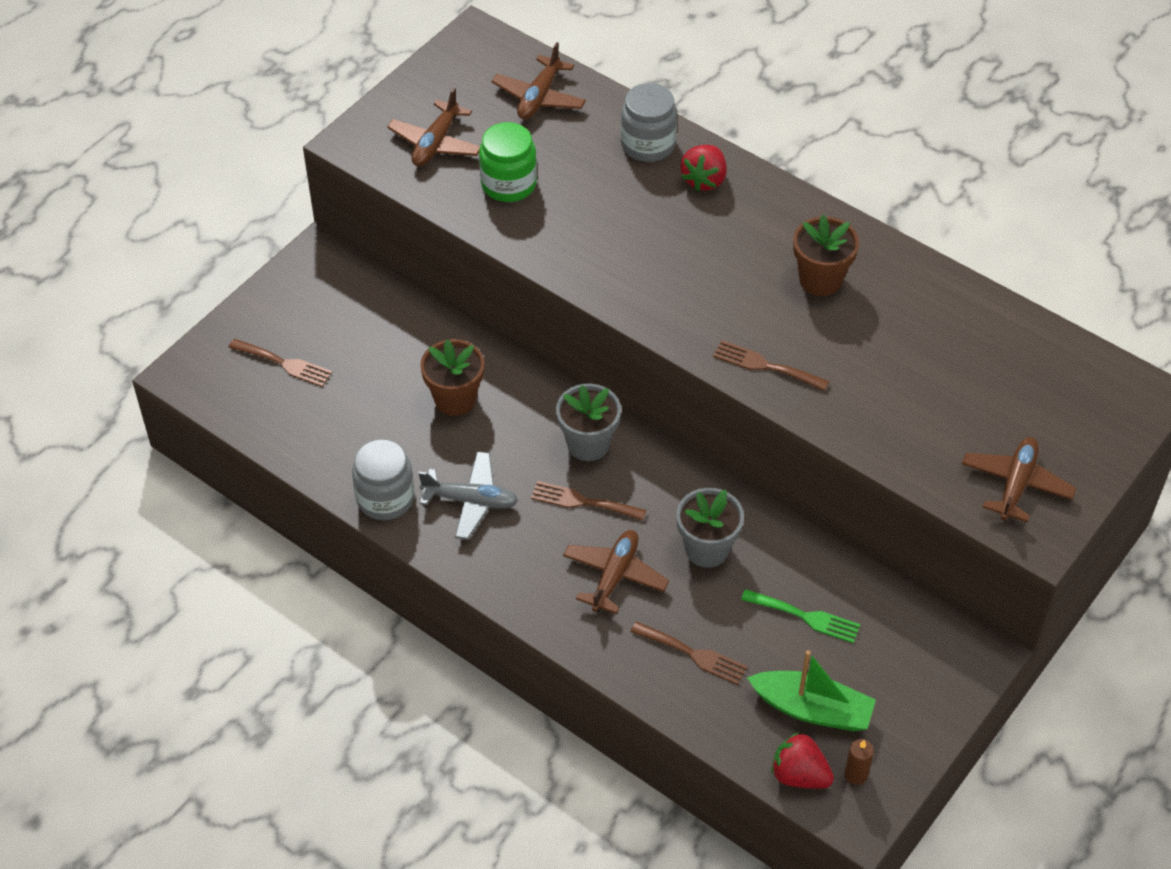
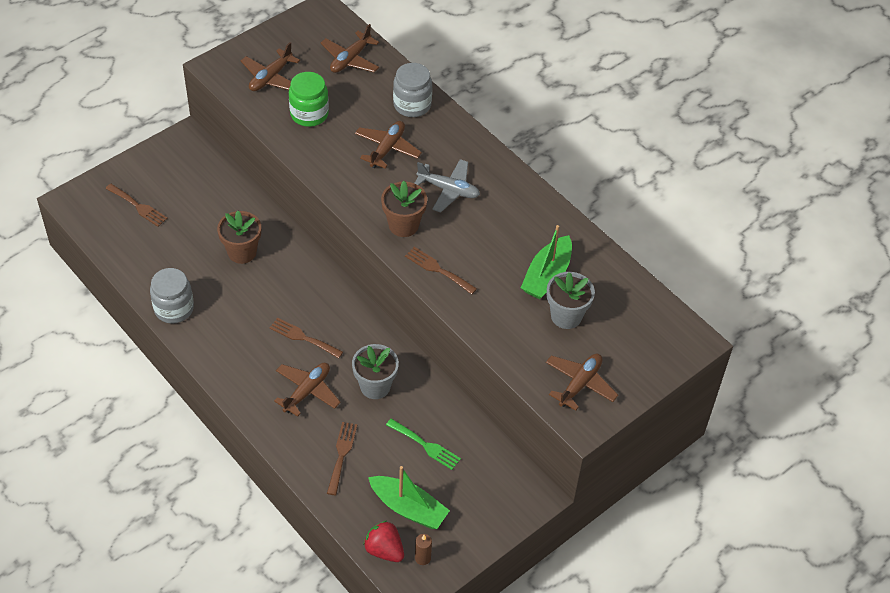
camera: 10 degrees right, 0 degrees up
(471, 501) = (229, 322): grey plane -> grey plane (448, 190)
(588, 444) = (320, 300): grey flower pot -> grey flower pot (566, 316)
(635, 212) = (387, 149): none -> brown plane
(693, 654) = (341, 454): brown fork -> brown fork turned 120 degrees counterclockwise
(704, 180) = (441, 136): red strawberry -> none
(820, 280) = (496, 219): brown flower pot -> brown flower pot (403, 225)
(917, 344) = (547, 275): none -> green boat

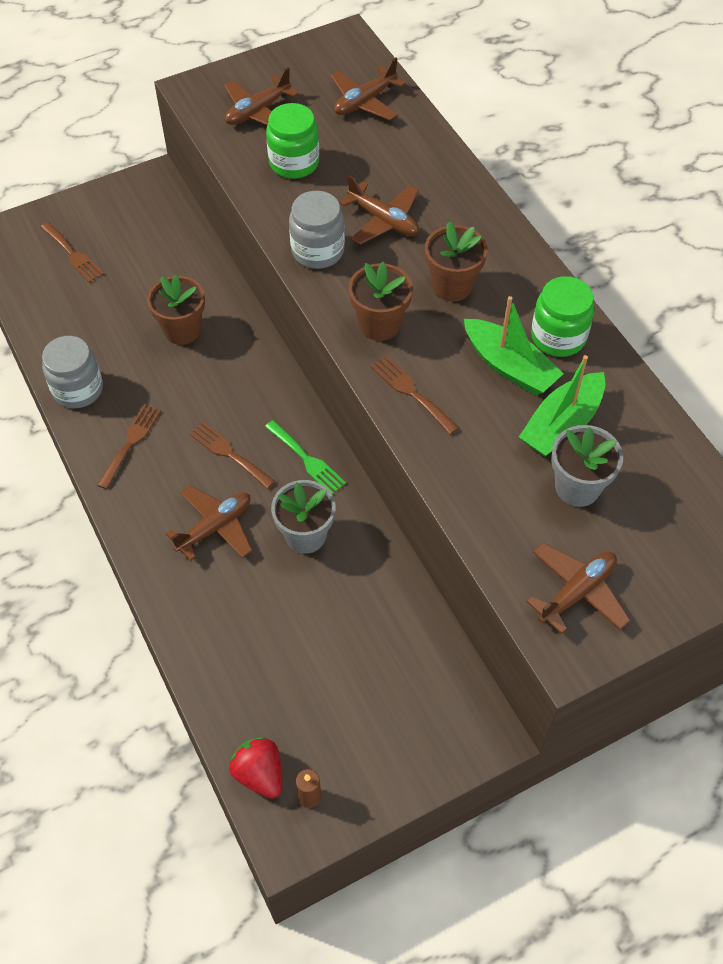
camera: 15 degrees right, 5 degrees up
(341, 454) = (237, 623): brown fork -> brown fork (131, 442)
(387, 149) = (383, 220): brown plane -> brown plane turned 90 degrees clockwise
(408, 508) = (307, 718): green boat -> green boat (509, 366)
(412, 105) = (430, 169): grey jar -> grey jar (317, 251)
(426, 445) = (353, 631): green fork -> green fork (307, 460)
(448, 190) = (452, 286): grey plane -> brown flower pot
(531, 215) = (558, 337): none -> green jar

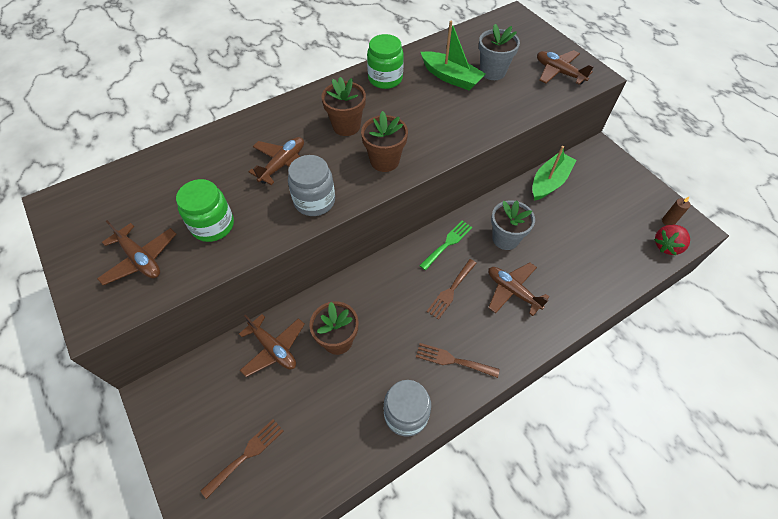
camera: 95 degrees left, 0 degrees up
(365, 102) = (144, 184): brown plane -> brown plane (273, 348)
(411, 392) = (440, 142): brown fork -> none
(509, 366) = (411, 99): green boat -> green boat (549, 182)

